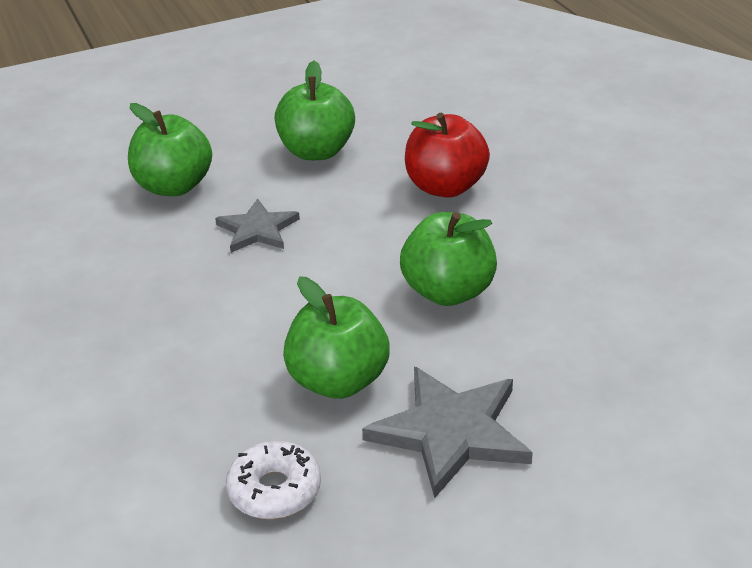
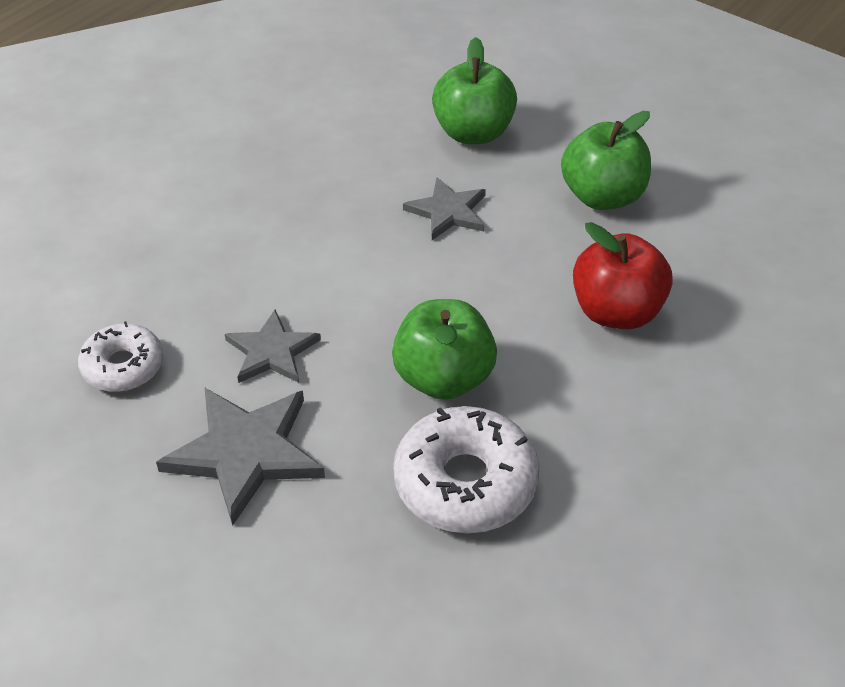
camera: 60 degrees right, 10 degrees up
(338, 381) = (272, 351): green apple -> grey star
(566, 315) = (465, 482): none -> white donut

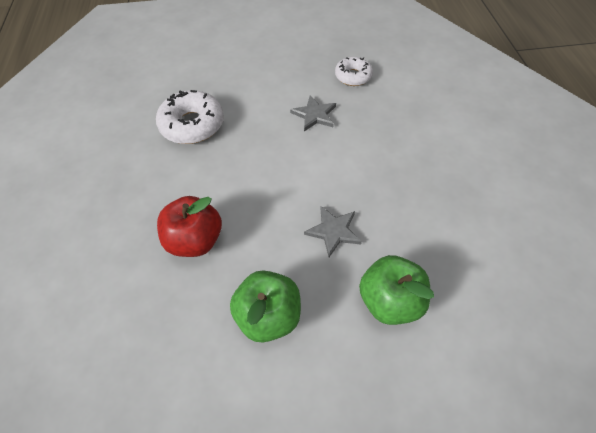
camera: 135 degrees right, 10 degrees up
(245, 452) = (276, 83): grey star -> none
(443, 378) = (240, 152): green apple -> none

